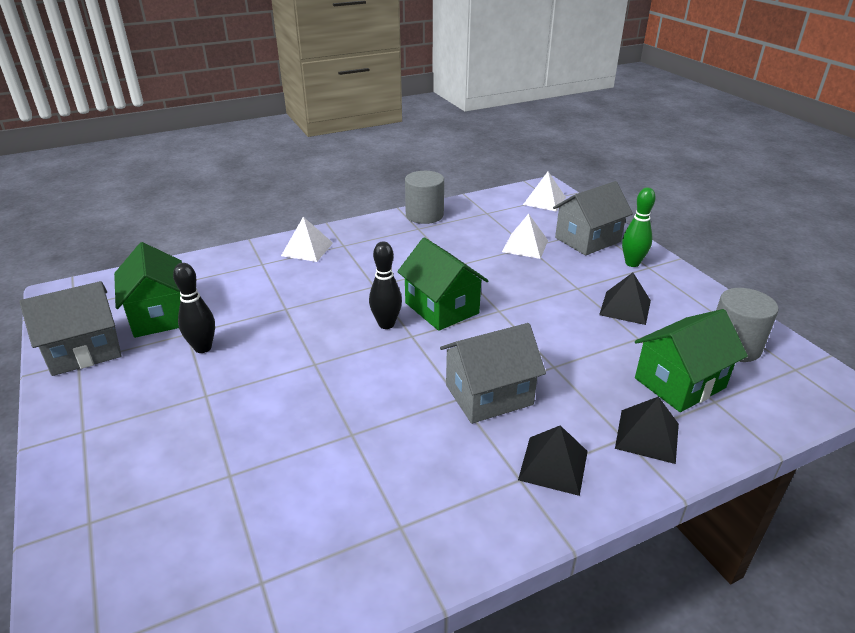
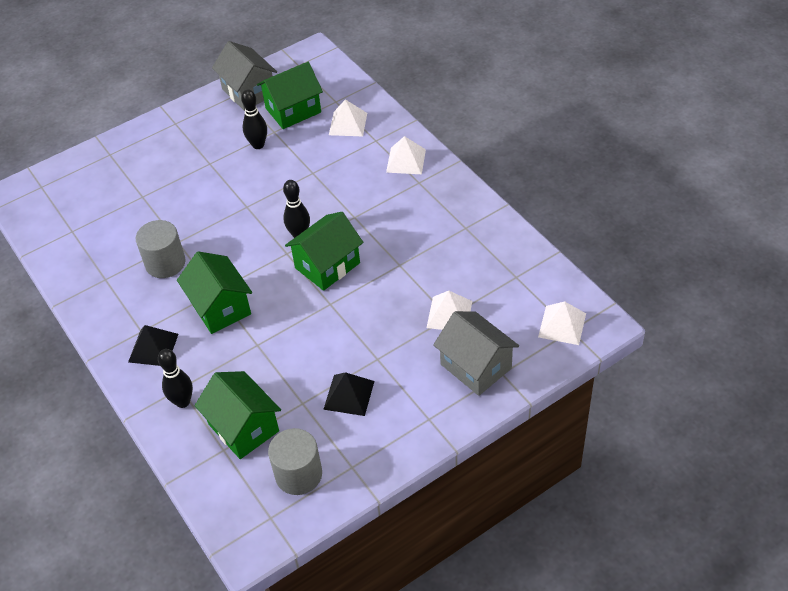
camera: 85 degrees right, 15 degrees up
(220, 278) = (348, 124): none -> white pyramid
(424, 215) = (495, 227): grey cylinder -> grey cylinder (165, 263)
(489, 395) = (220, 307): grey house -> green house
(632, 263) = (433, 404): green bowling pin -> none
(647, 435) = (183, 402): black pyramid -> black bowling pin

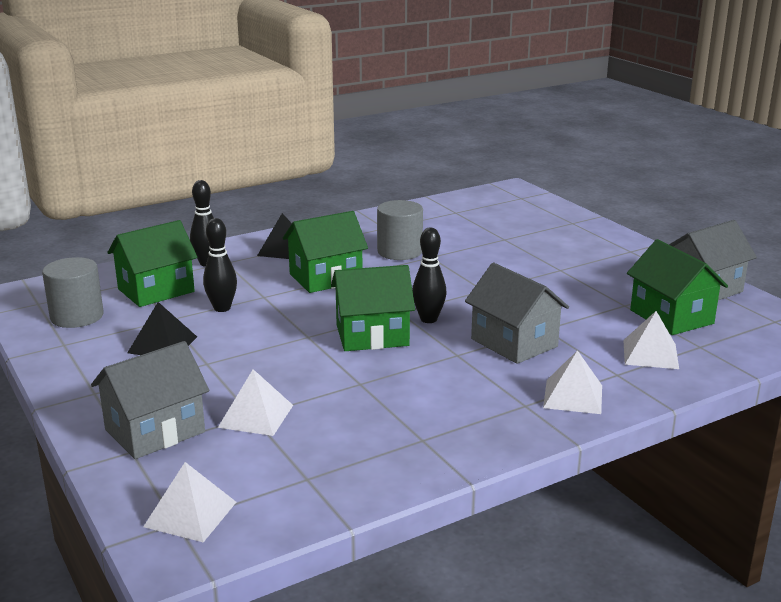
camera: 90 degrees right, 25 degrees down
(258, 145) = (596, 295): black bowling pin -> black bowling pin (222, 308)
(327, 265) = (372, 335): green house -> green house turned 60 degrees counterclockwise
(335, 188) = (514, 343): none -> grey house

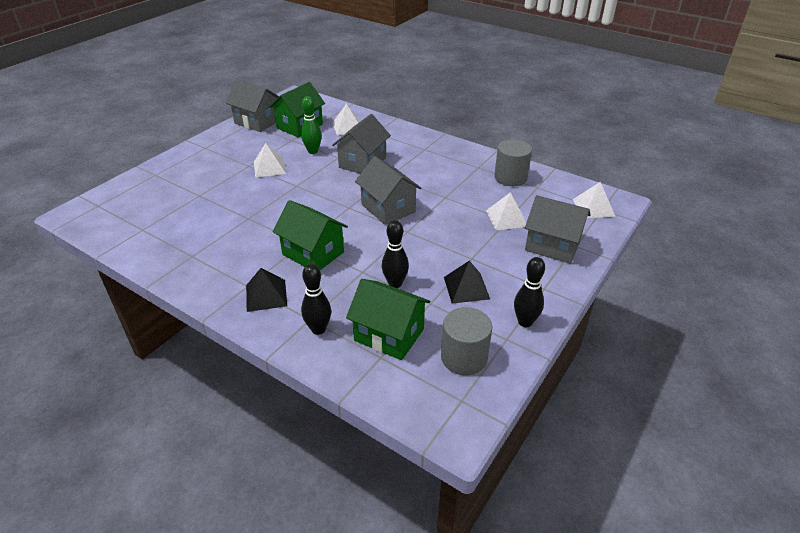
camera: 115 degrees left, 15 degrees up
(372, 335) = (388, 208): green house -> grey house
(399, 251) = (244, 234): grey cylinder -> grey cylinder (510, 177)
(428, 319) = (352, 194): black bowling pin -> black bowling pin (525, 322)
(573, 396) = (406, 139): white pyramid -> white pyramid (269, 167)
(576, 313) = (313, 151): none -> green bowling pin

